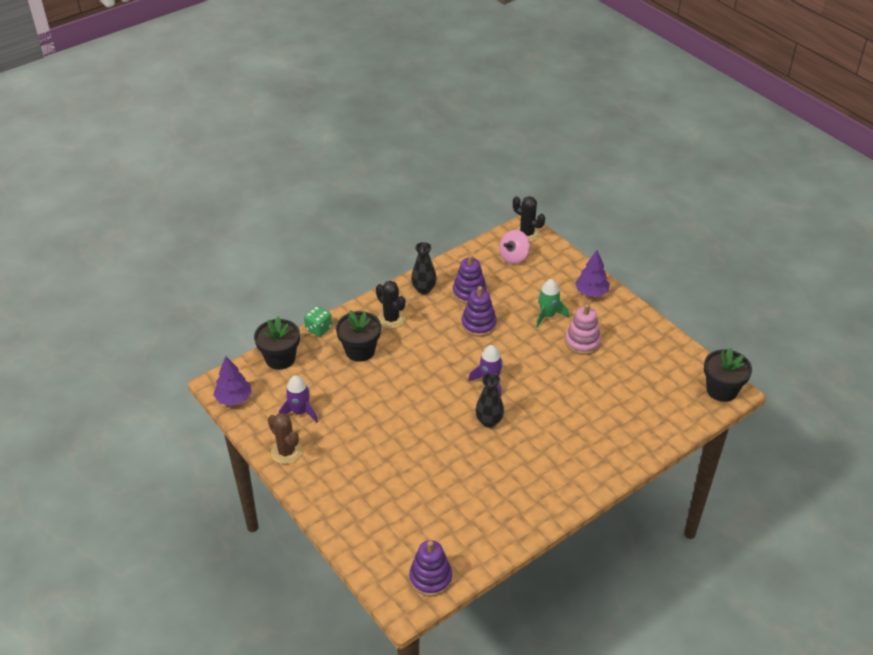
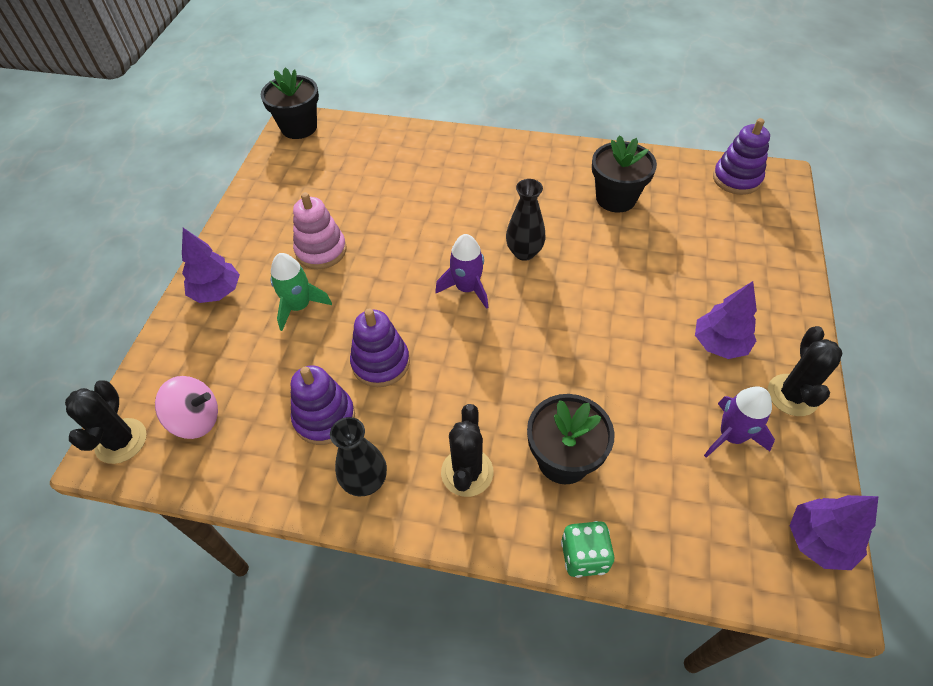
camera: 130 degrees left, 10 degrees up
(280, 358) = (691, 553): black flower pot -> black flower pot (616, 198)
(286, 452) = (792, 395): brown cactus -> black cactus
(341, 451) = (719, 344): none -> purple tree

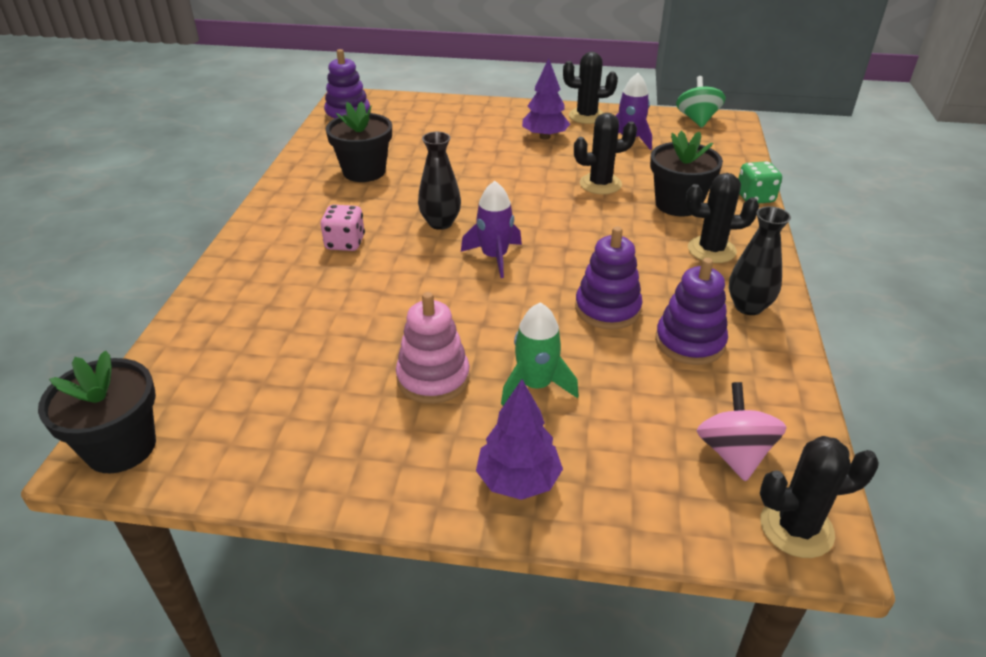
camera: 95 degrees left, 15 degrees down
(494, 195) = (345, 243): none -> pink dice
(606, 387) = (600, 184): none -> black cactus
(818, 541) = (697, 120): purple tree -> green spinning top

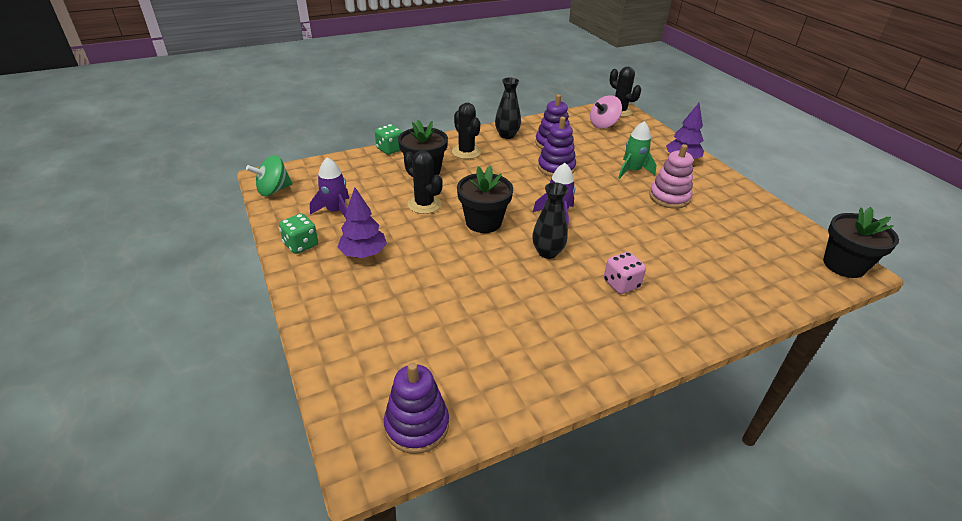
camera: 125 degrees left, 0 degrees up
(364, 171) = (522, 333): black flower pot -> black flower pot (483, 222)
(586, 116) = (301, 245): black cactus -> green dice

